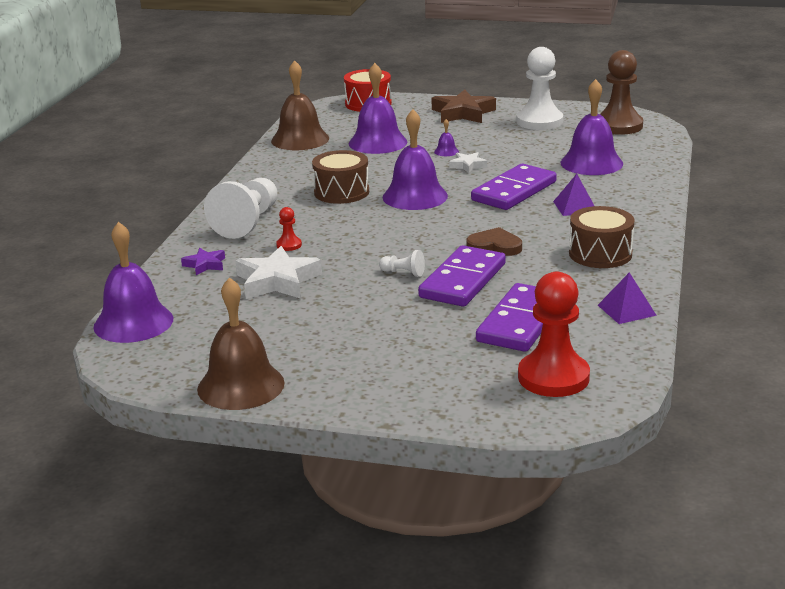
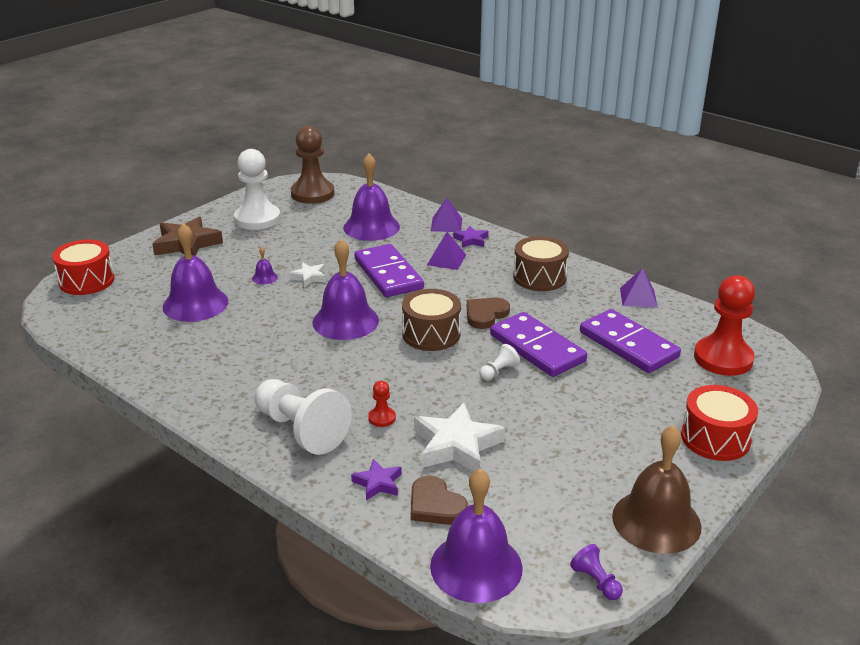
camera: 65 degrees left, 5 degrees up
(144, 373) = (596, 581): none -> purple pawn
(194, 291) = (435, 505): none -> brown heart
(300, 139) = (123, 343): brown bell -> none
(341, 192) = (290, 355): brown drum -> brown drum (431, 334)
(395, 395) = (715, 438): none -> red drum
(631, 207) = (471, 240): none -> purple star
(646, 190) = (446, 224): none -> purple pyramid

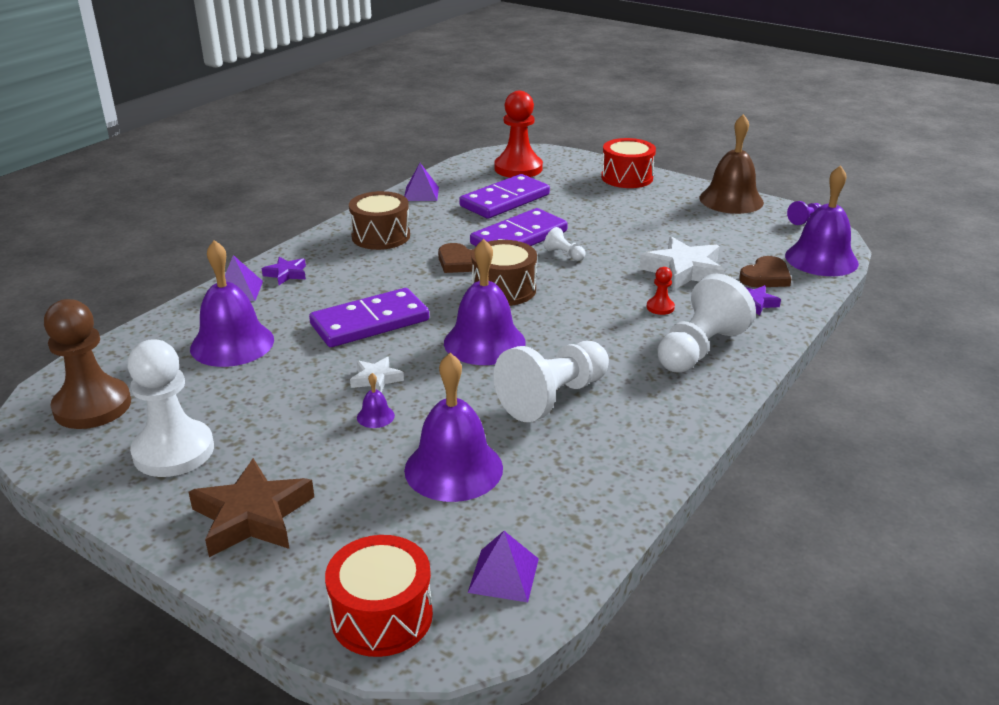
camera: 95 degrees left, 0 degrees up
(257, 347) = (553, 397): none -> white pawn
(446, 260) = (335, 287): purple pyramid -> purple pyramid (504, 575)

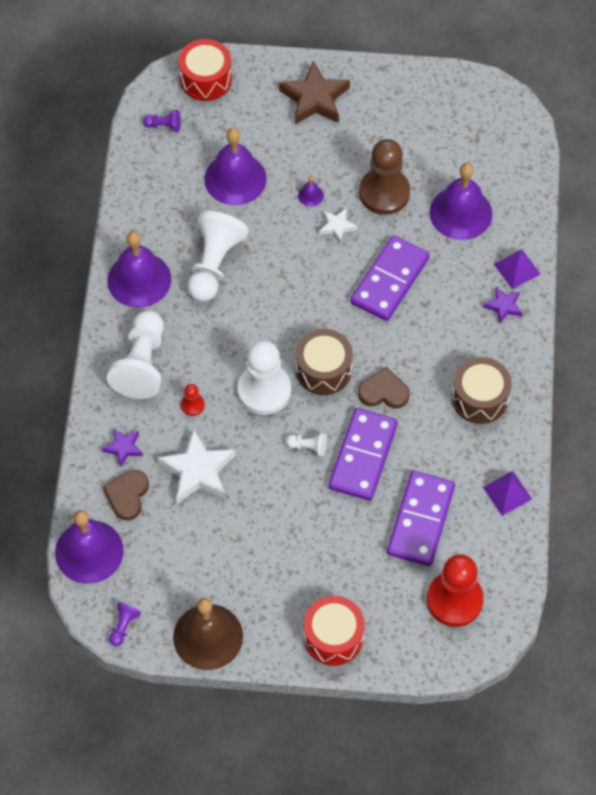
camera: 150 degrees right, 30 degrees up
(92, 406) = (483, 122): brown pawn -> brown pawn (384, 193)
(173, 451) = (399, 116): white pawn -> white pawn (264, 390)
(484, 342) = (294, 298): purple bell -> purple bell (139, 279)
(504, 575) = (164, 126): purple pyramid -> purple pawn

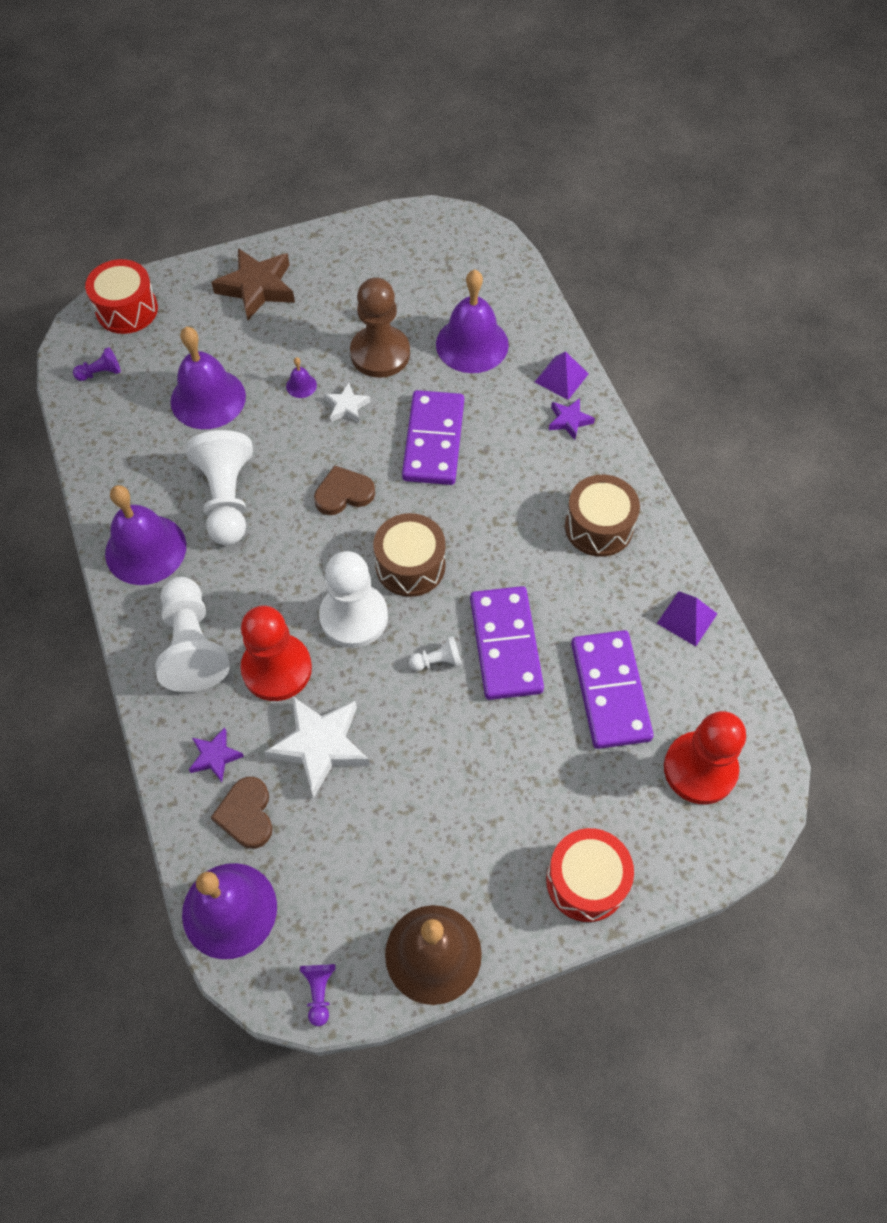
camera: 25 degrees left, 0 degrees up
(192, 405) = (277, 669): red pawn -> red pawn, size x2.28
(383, 391) = (490, 562): brown heart -> brown heart (343, 493)

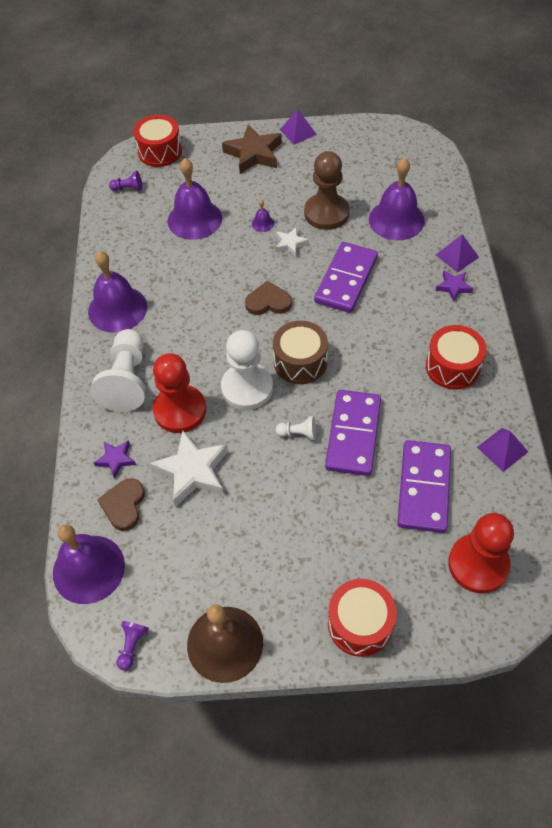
camera: 20 degrees right, 5 degrees down
(227, 499) = (185, 288): white pawn -> none
(306, 245) = (298, 132): none -> purple pyramid
(598, 526) = (452, 367): brown drum -> red drum

